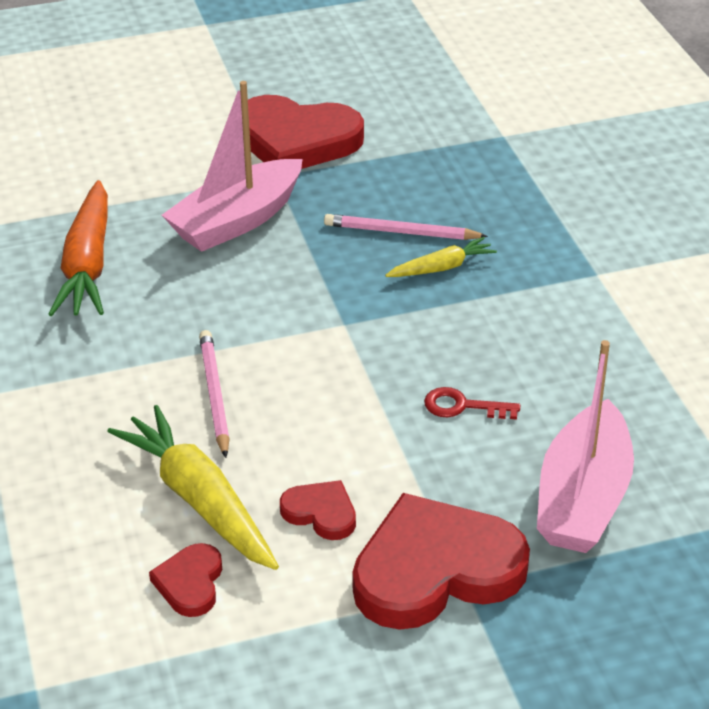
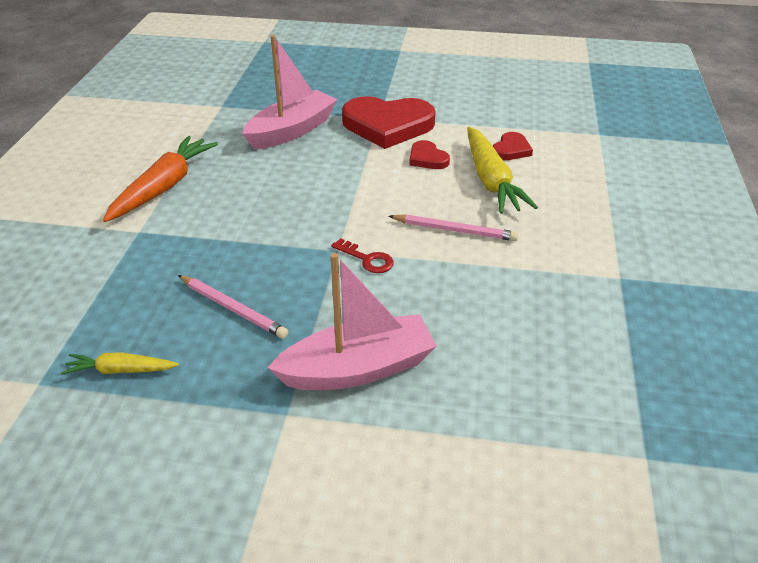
camera: 155 degrees left, 0 degrees up
(88, 264) = (513, 367): orange carrot -> orange carrot (164, 187)
(214, 395) = (454, 230): pink pencil -> pink pencil turned 90 degrees counterclockwise
(296, 140) = (230, 458): red heart -> none
(441, 268) = (233, 269): yellow carrot -> yellow carrot (121, 370)
(463, 406) = (309, 182): red key -> red key (367, 259)

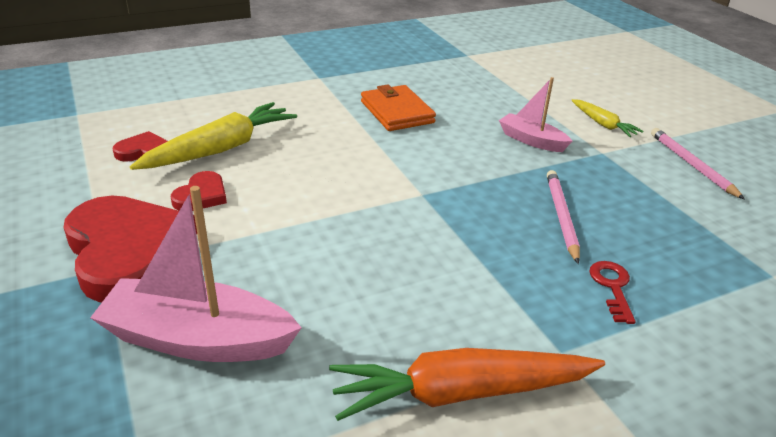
camera: 125 degrees left, 5 degrees down
(121, 370) = (693, 239): yellow carrot -> yellow carrot (602, 124)
(358, 369) = (531, 140): pink boat -> pink boat, size x0.58
(367, 259) = (416, 175): red key -> red key (612, 287)
(454, 230) = (327, 146): pink pencil -> pink pencil (692, 165)
(494, 298) = (397, 112): none -> orange wallet

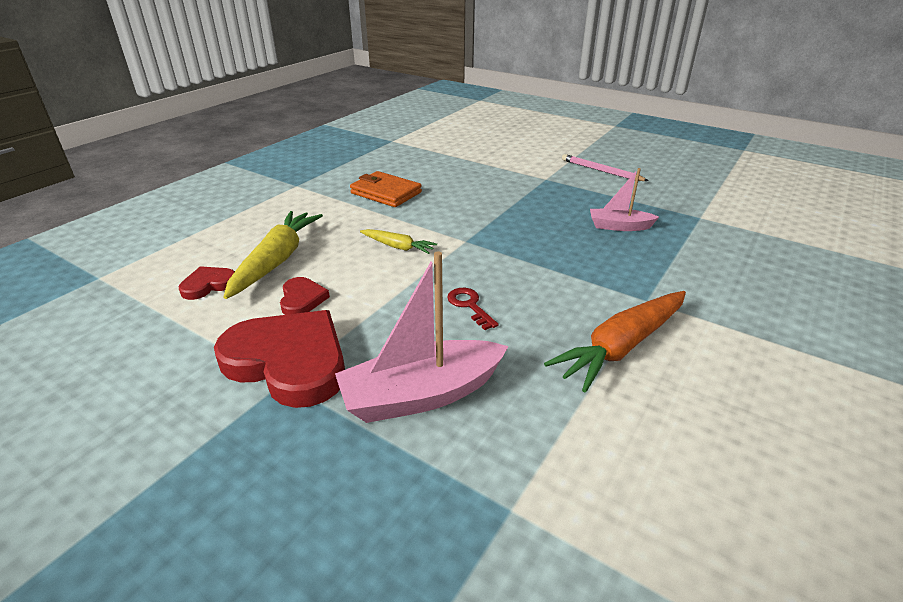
camera: 30 degrees left, 0 degrees up
(531, 140) = (496, 184): pink boat -> pink boat (619, 226)
(561, 217) = (564, 224): pink pencil -> none
(602, 124) = (528, 162): yellow carrot -> yellow carrot (398, 247)
(612, 287) = (633, 254): red key -> red key (469, 306)

